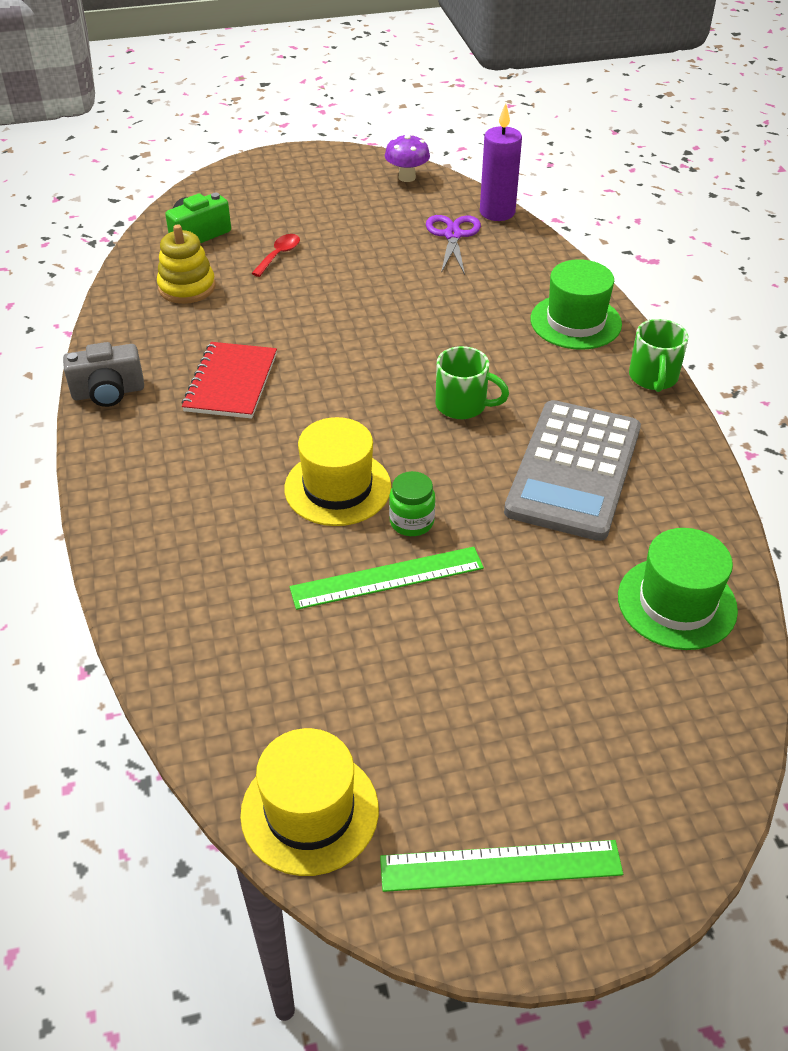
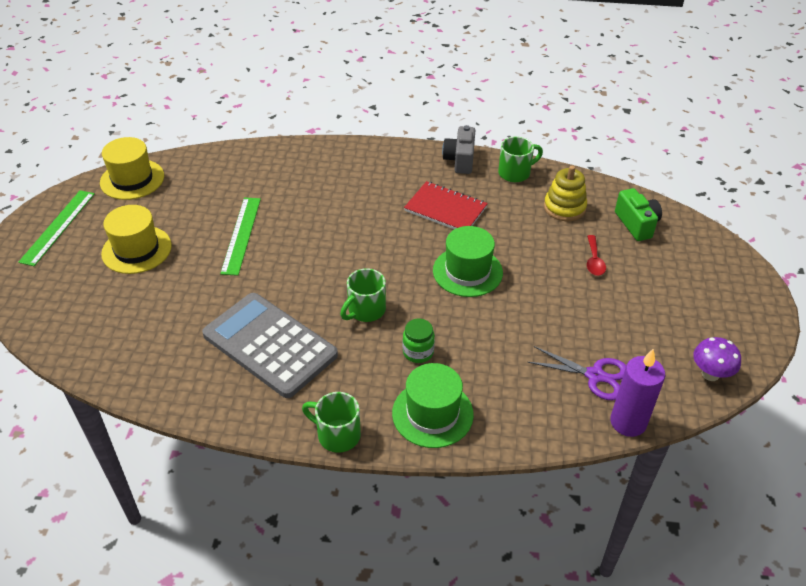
camera: 110 degrees right, 0 degrees up
(124, 337) = (515, 173): none -> green mug
(279, 255) = (594, 261): red spoon -> red spoon turned 45 degrees clockwise
(337, 487) = (322, 233): yellow hat -> yellow hat (136, 249)
(411, 522) = (275, 255): green jar -> green jar (418, 352)
(677, 603) = (134, 349): green hat -> green hat (467, 271)

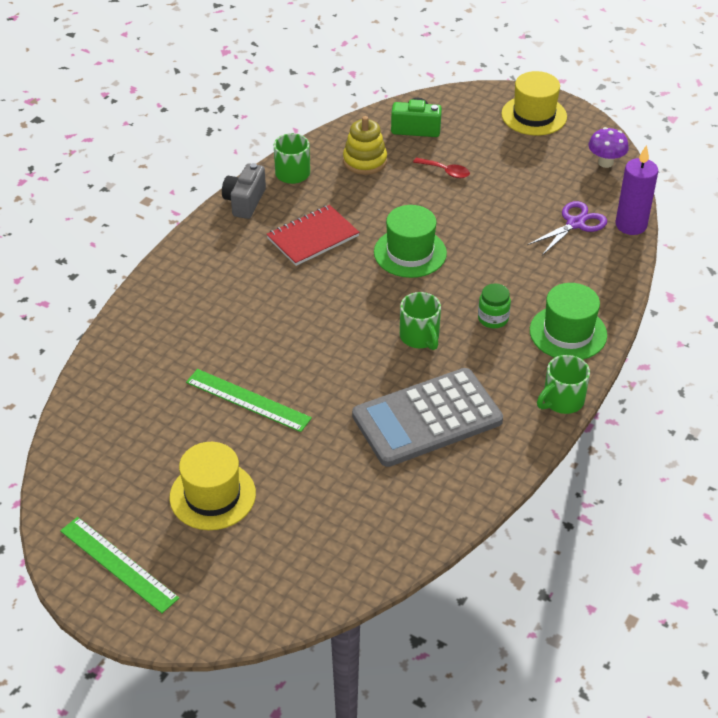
camera: 65 degrees left, 0 degrees up
(132, 179) = (75, 475): yellow hat -> yellow hat (534, 115)
(460, 160) = (244, 202): grey camera -> grey camera turned 75 degrees clockwise

